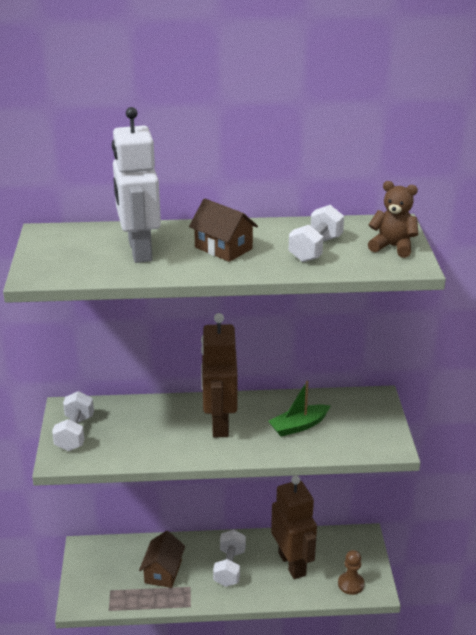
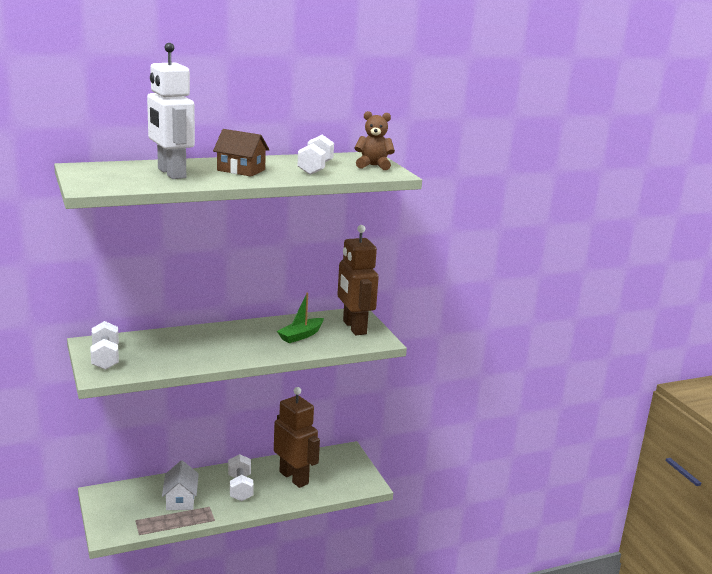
camera: 20 degrees left, 10 degrees down
(163, 571) = (180, 499): brown house -> white house
(219, 424) = (233, 340): brown robot -> brown robot (354, 327)
(350, 584) = (348, 484): brown pawn -> none

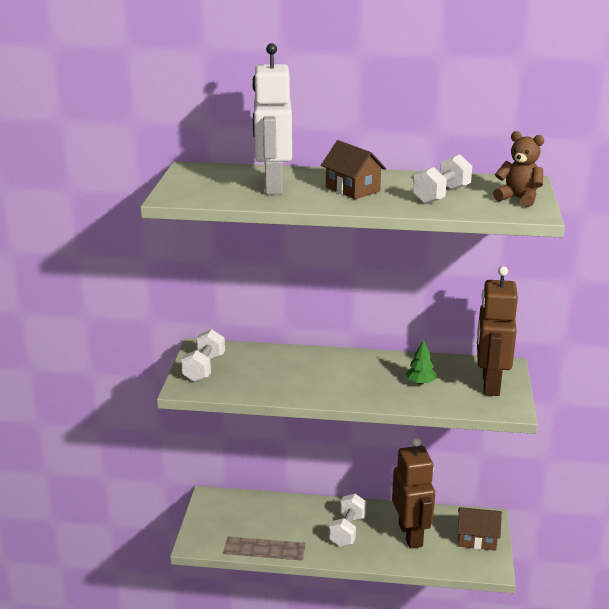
camera: 30 degrees right, 5 degrees up
(180, 499) = (281, 526): white house -> none
(301, 336) = (420, 382): green boat -> green tree
(347, 467) = (477, 539): none -> brown house

